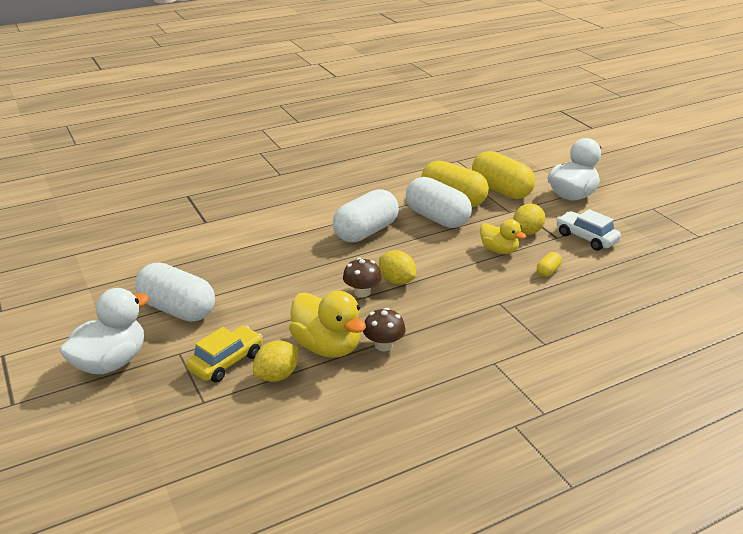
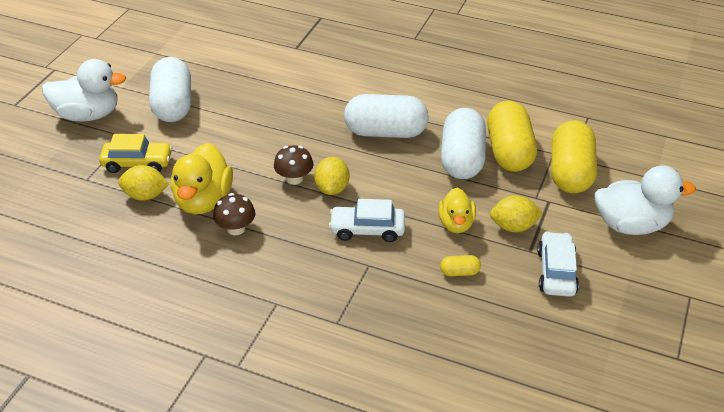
camera: 50 degrees right, 10 degrees up
(461, 287) = (367, 230): none -> white car

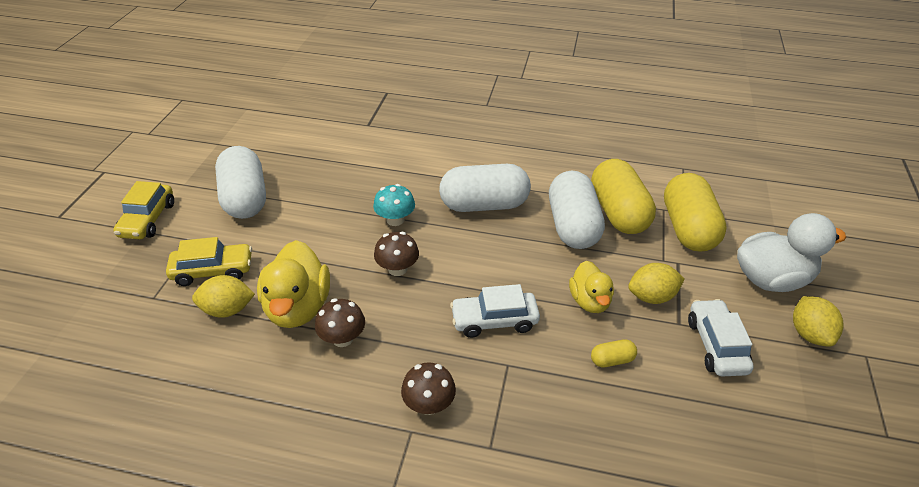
camera: 10 degrees left, 0 degrees up
(88, 115) = (148, 220): white duck -> yellow car
(295, 286) = (429, 404): none -> brown mushroom
(302, 137) = (395, 220): none -> turquoise mushroom
(332, 188) = (442, 275): yellow lemon -> yellow lemon (809, 334)

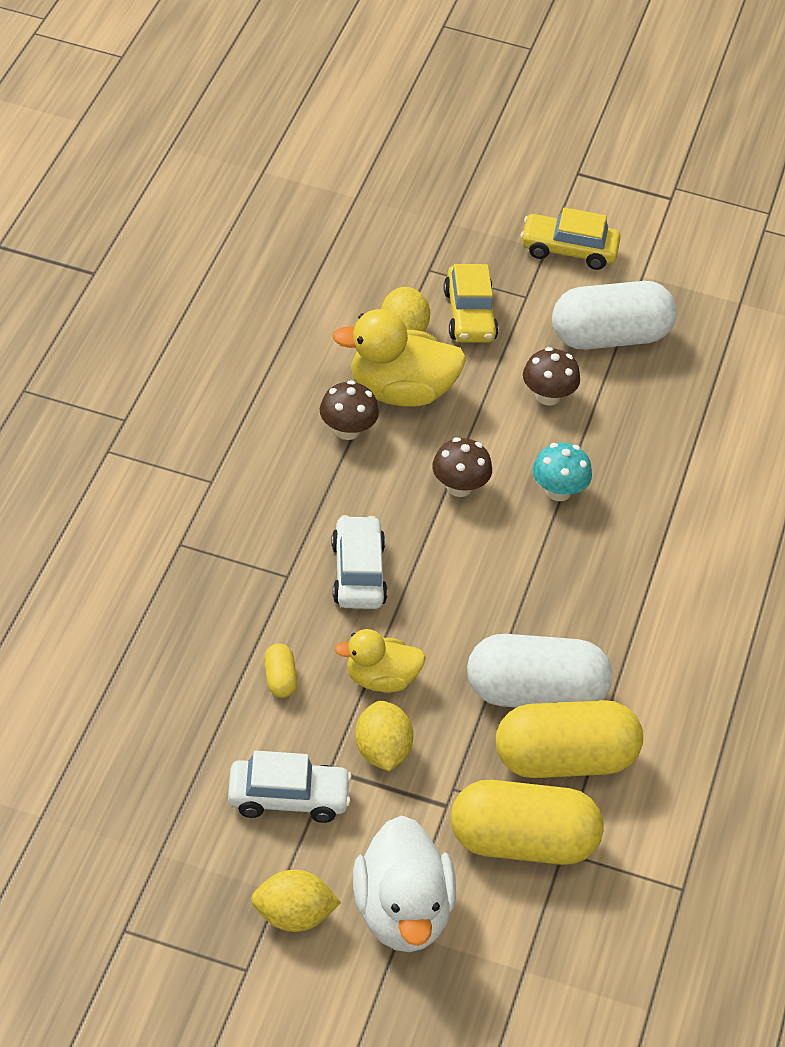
camera: 90 degrees right, 5 degrees up
(429, 404) = (243, 499): brown mushroom -> brown mushroom (547, 396)
(484, 205) = (588, 595): white capsule -> none

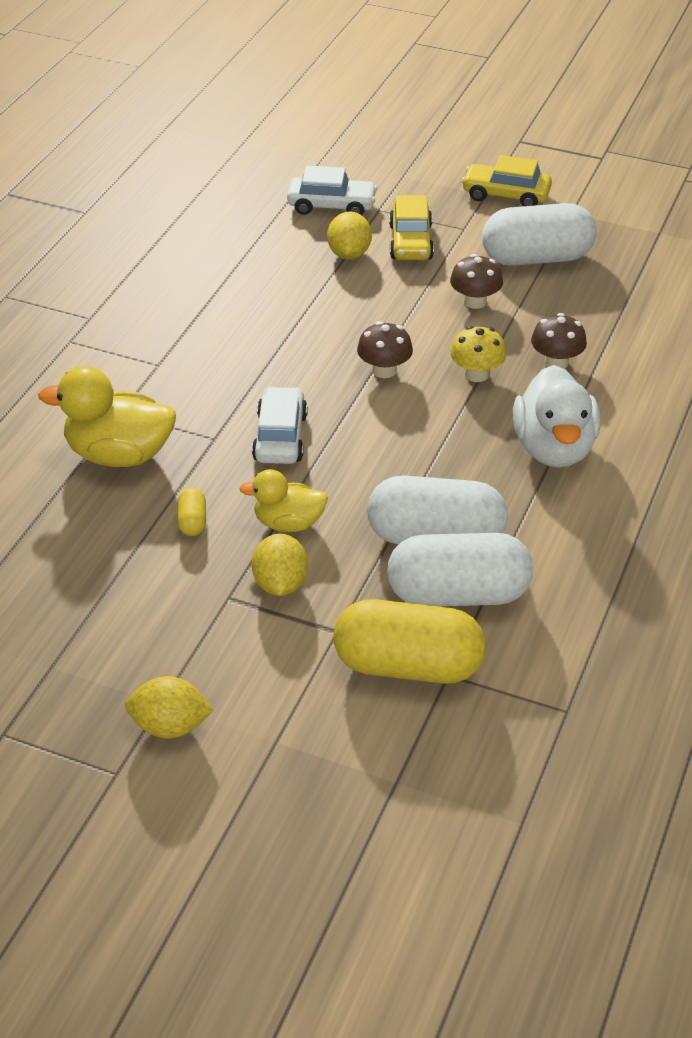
camera: 10 degrees right, 5 degrees down
(288, 798) = (183, 622): white car -> white car (331, 206)
(347, 430) = (287, 327): brown mushroom -> brown mushroom (556, 362)
(400, 392) = (340, 298): yellow duck -> yellow duck (119, 455)
(401, 914) = (279, 726): white duck -> white duck (554, 449)
(558, 491) = (476, 374): turquoise mushroom -> yellow mushroom
(564, 760) = (458, 594): yellow capsule -> white capsule

